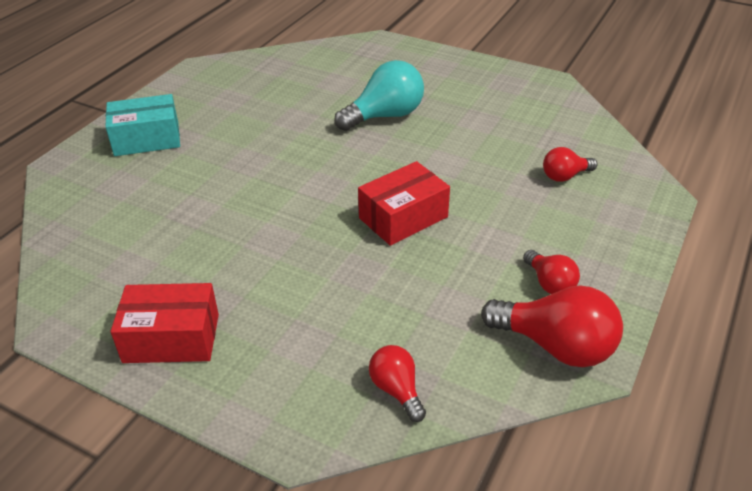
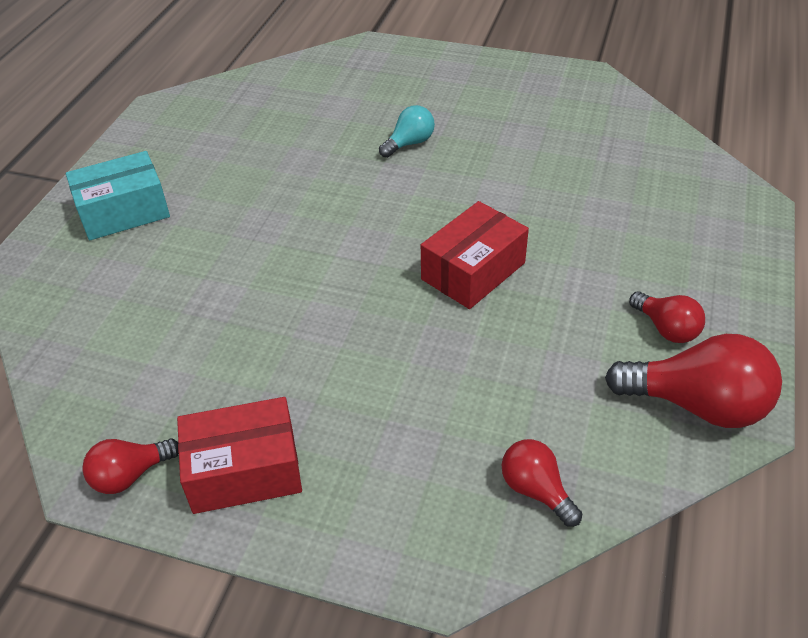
camera: 10 degrees left, 5 degrees up
(385, 116) = (409, 143): turquoise light bulb -> turquoise light bulb, size x0.56
(565, 176) = (641, 192): red light bulb -> red light bulb (130, 475)

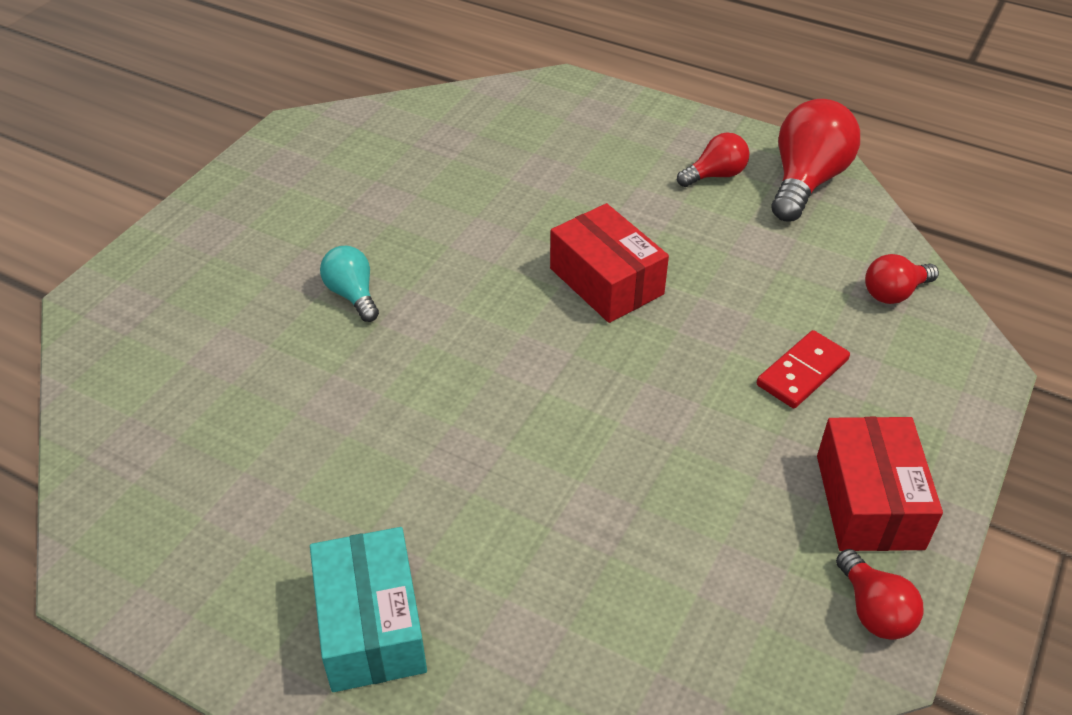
camera: 80 degrees left, 0 degrees up
(395, 415) = (802, 372): none -> red domino

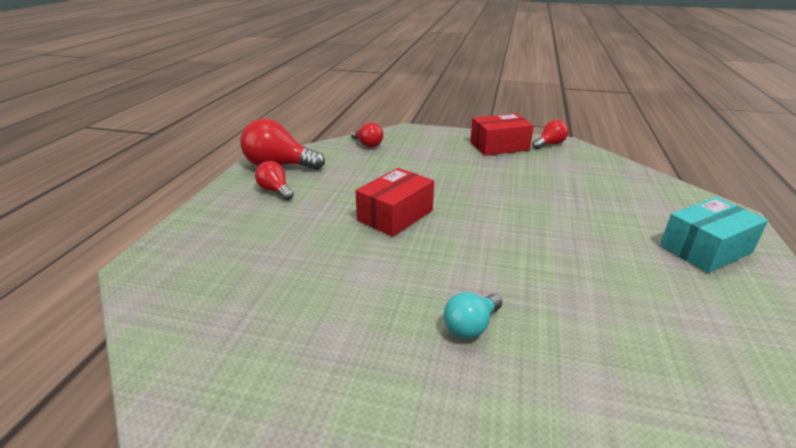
camera: 105 degrees left, 15 degrees down
(802, 372) = (435, 160): red domino -> none

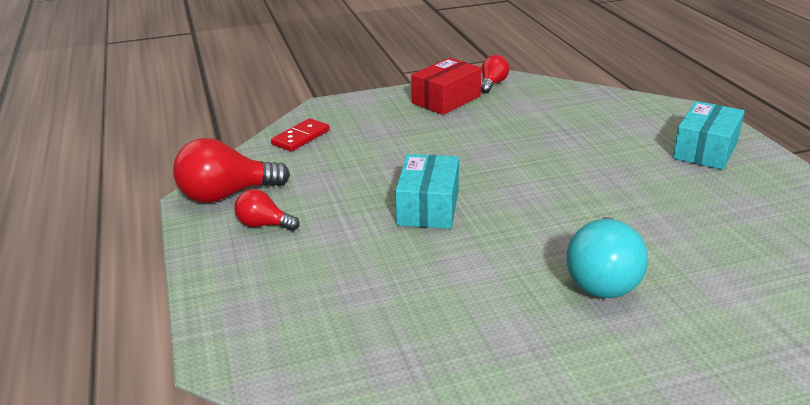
camera: 30 degrees left, 0 degrees up
(367, 144) = (300, 137): red light bulb -> red domino
(395, 215) = (428, 207): red box -> turquoise box
(471, 326) = (602, 278): turquoise light bulb -> turquoise light bulb, size x1.79

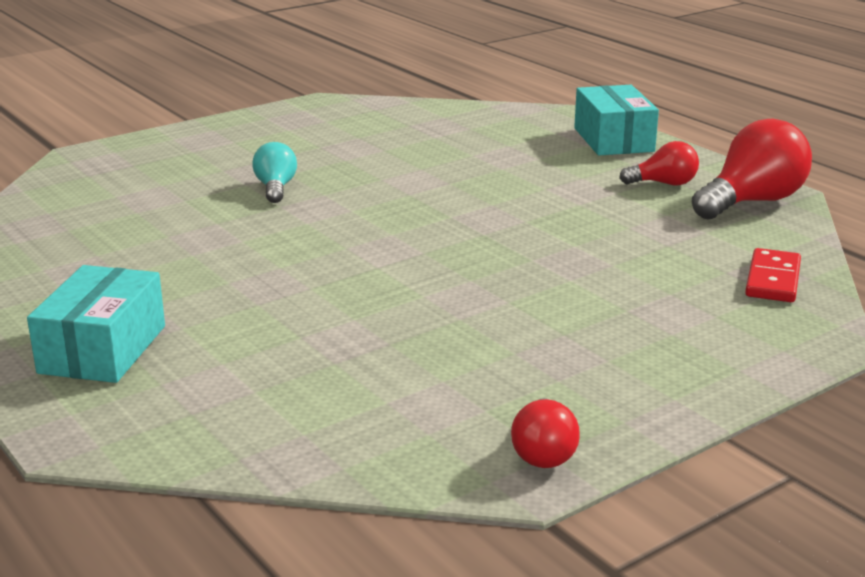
camera: 160 degrees right, 5 degrees down
(428, 207) = (496, 221): turquoise box -> turquoise box (613, 140)
(446, 100) = (610, 391): red box -> none
(602, 278) = (276, 188): turquoise light bulb -> turquoise light bulb, size x0.56

